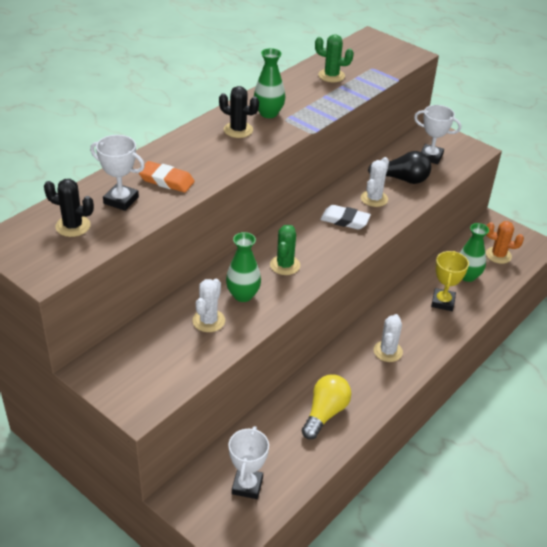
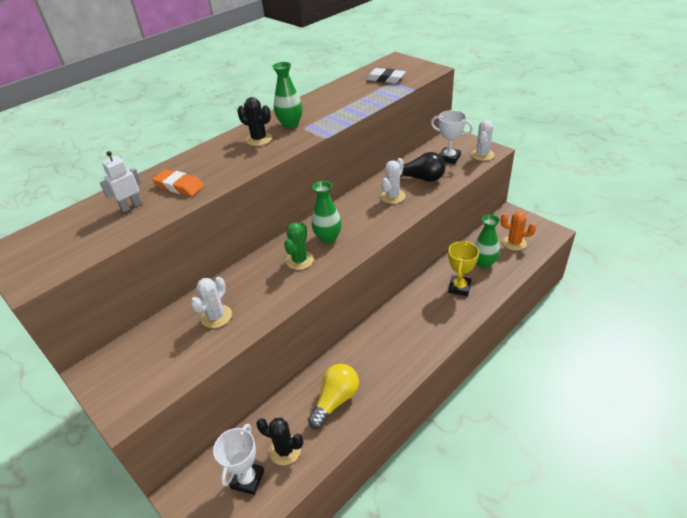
camera: 10 degrees right, 0 degrees up
(73, 226) = (77, 232): black cactus -> black cactus (285, 450)
(121, 200) = (131, 206): white trophy -> white robot
(243, 295) = (254, 290): green vase -> green vase (328, 238)
(331, 76) = (354, 90): green cactus -> none
(345, 220) = (363, 217): white eraser -> white eraser (385, 79)
(388, 351) = (403, 336): white cactus -> white cactus (482, 155)

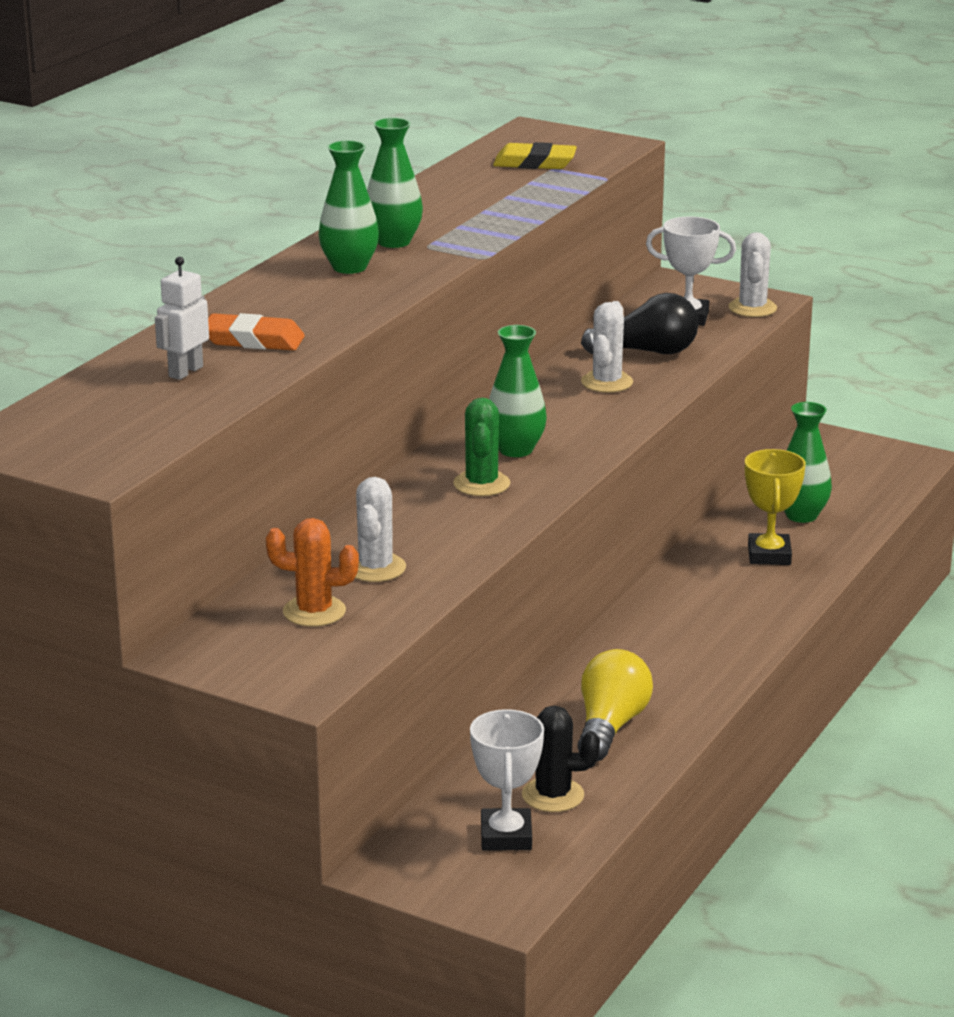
camera: 20 degrees left, 15 degrees down
(259, 139) = (349, 267): black cactus -> green vase
(385, 79) = (534, 163): white eraser -> yellow eraser
(514, 243) = (848, 481): orange cactus -> orange cactus (314, 612)

